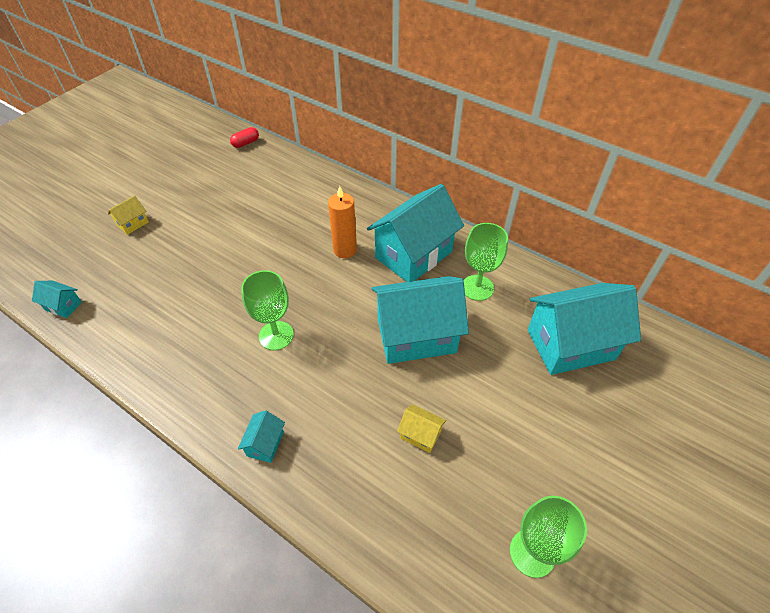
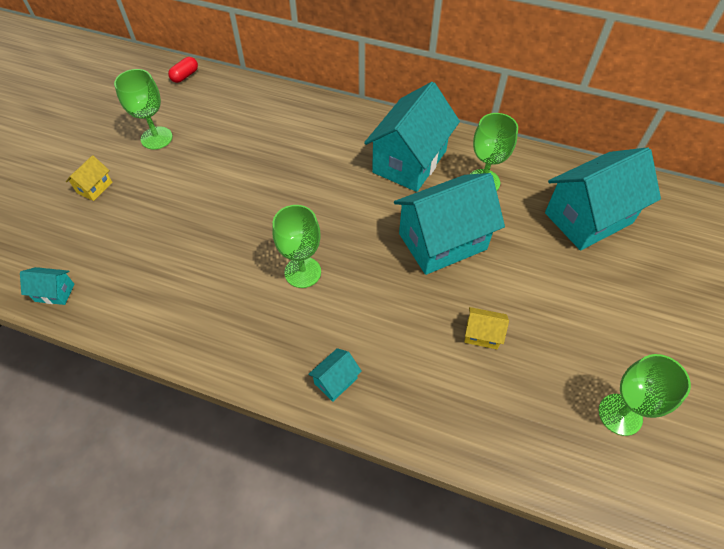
camera: 15 degrees left, 5 degrees up
(200, 191) = (156, 138): none -> green goblet
(265, 444) = (335, 381): turquoise house -> turquoise house turned 45 degrees clockwise
(345, 250) = (338, 170): orange candle -> none

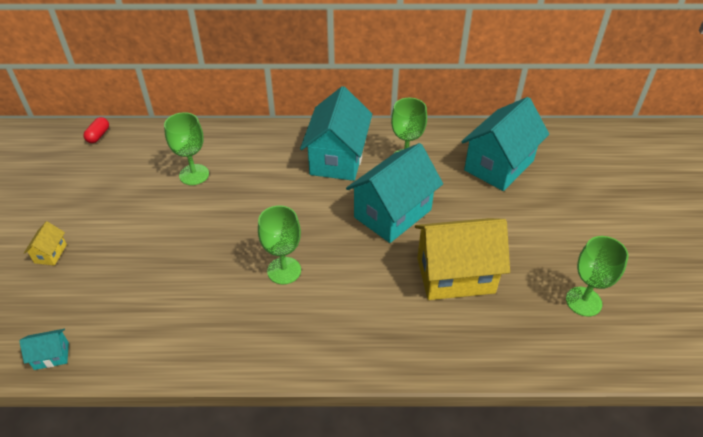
camera: 20 degrees left, 10 degrees down
(156, 138) = (94, 195): green goblet -> green goblet (194, 174)
(335, 381) = (351, 348): turquoise house -> none
(482, 334) = (455, 275): yellow house -> yellow house, size x2.38

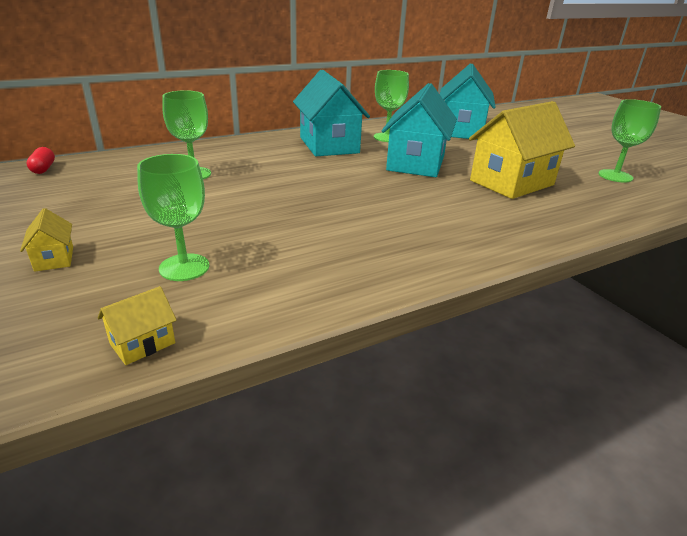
camera: 30 degrees left, 15 degrees down
(51, 356) = (142, 343): turquoise house -> yellow house
(284, 270) = (364, 210): green goblet -> green goblet (184, 267)

